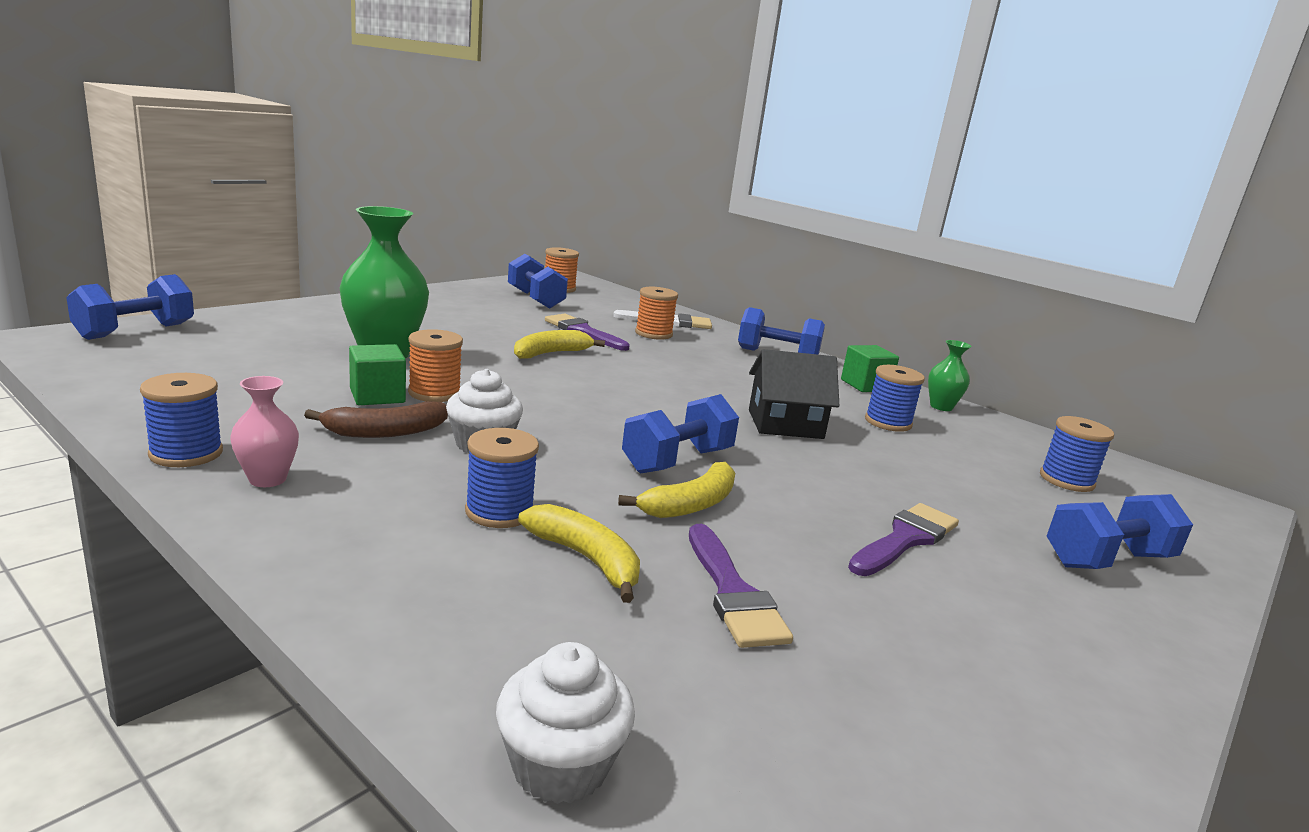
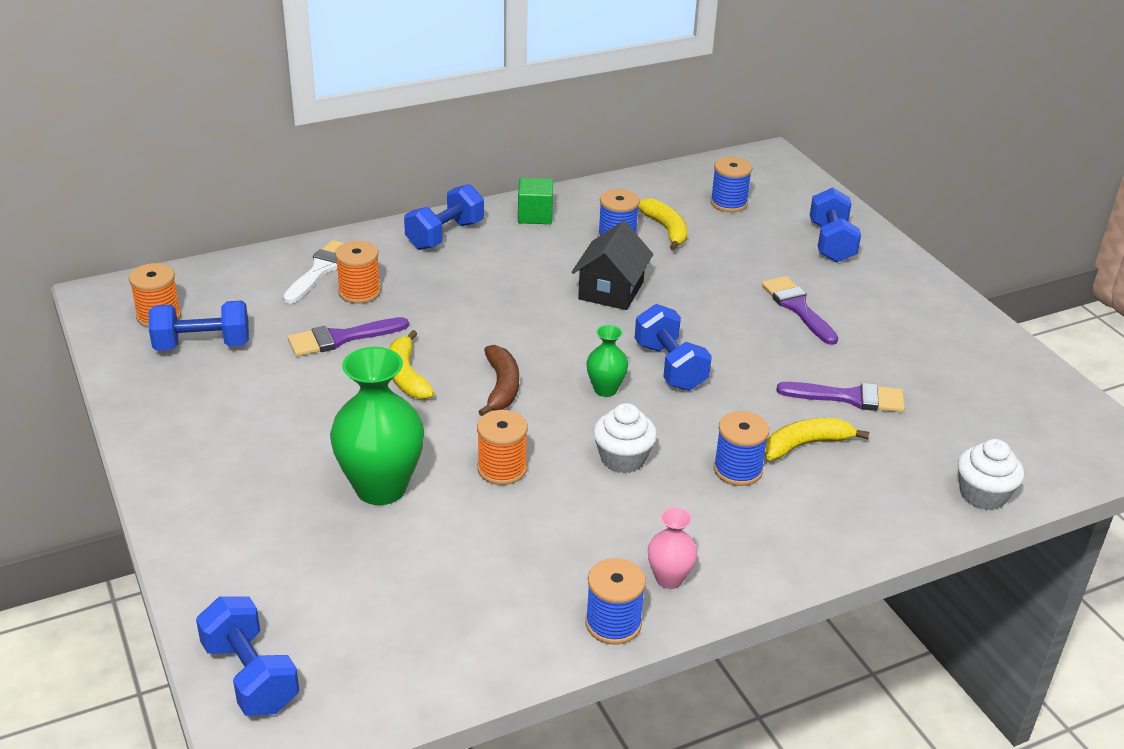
camera: 65 degrees left, 15 degrees up
(377, 396) = (502, 505): green cube -> none
(385, 432) = (588, 508): brown banana -> brown banana (501, 387)
(690, 504) = (739, 381): yellow banana -> yellow banana (666, 229)
(941, 407) = (590, 197): green vase -> green vase (605, 389)

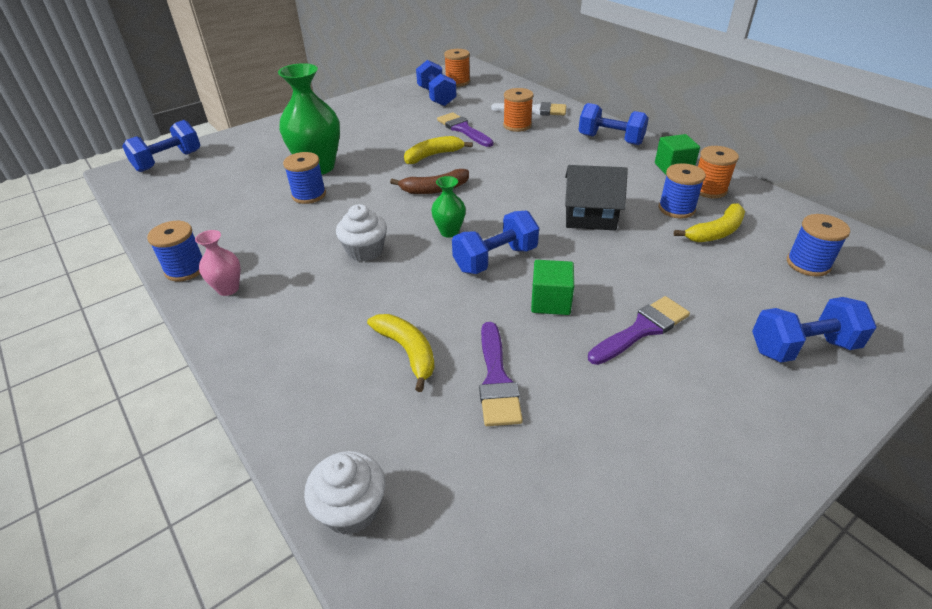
camera: 80 degrees right, 5 degrees up
(502, 469) = (343, 203): orange spool -> orange spool (709, 189)
(737, 470) = (362, 311): blue spool -> blue spool (309, 195)
(749, 346) = (550, 301): none -> green cube

